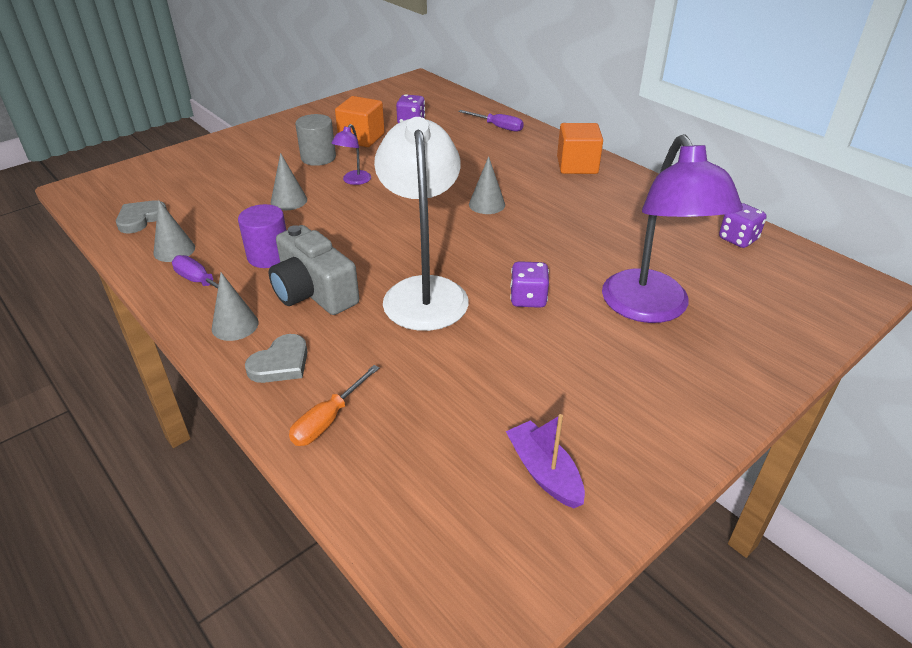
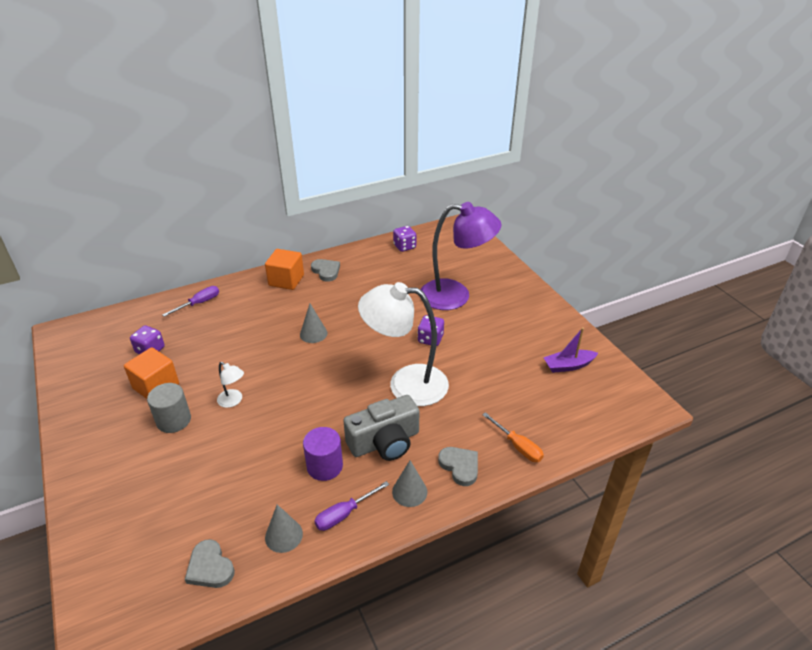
camera: 75 degrees left, 0 degrees up
(289, 200) = (241, 447): grey cone -> none
(354, 181) = (233, 401): purple lamp -> white lamp
(618, 188) = (326, 271): none -> grey heart

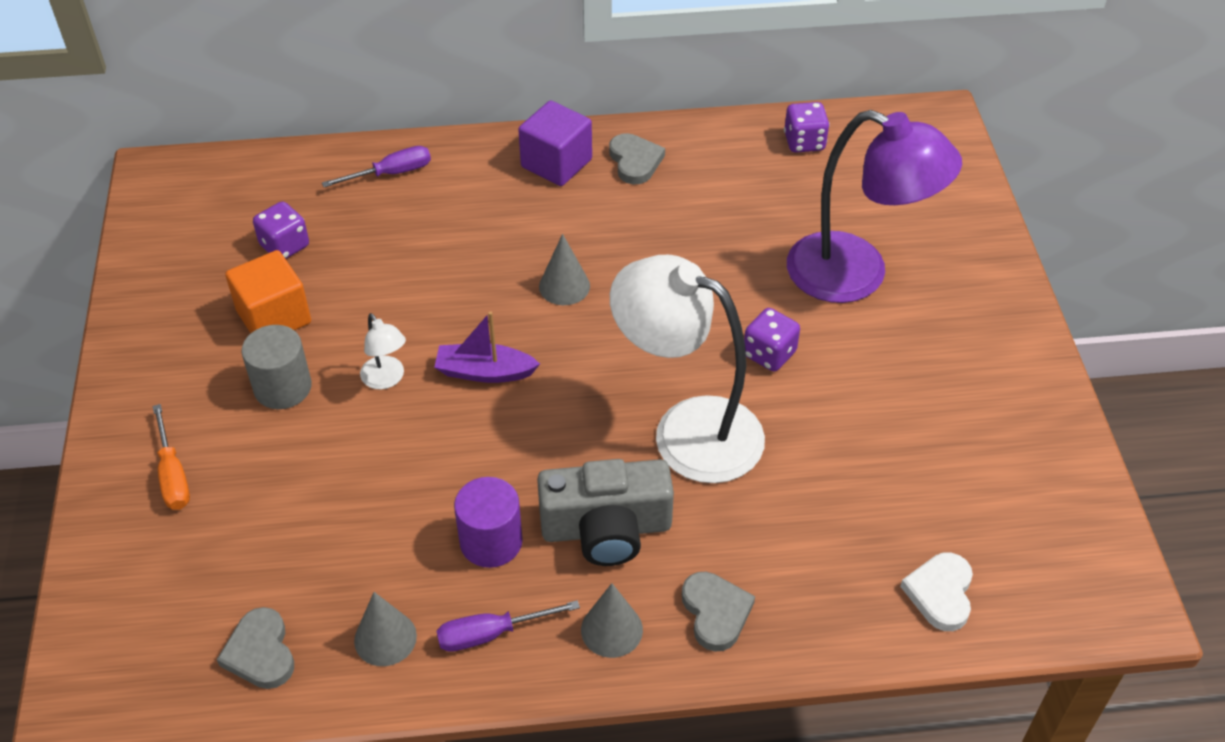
camera: 20 degrees right, 10 degrees up
(286, 280) = (556, 163): orange cube -> purple cube
(517, 446) = (834, 607): orange screwdriver -> orange screwdriver (173, 475)
(564, 424) = (940, 593): none -> white heart
(568, 366) = (1007, 480): purple boat -> purple boat (485, 372)

